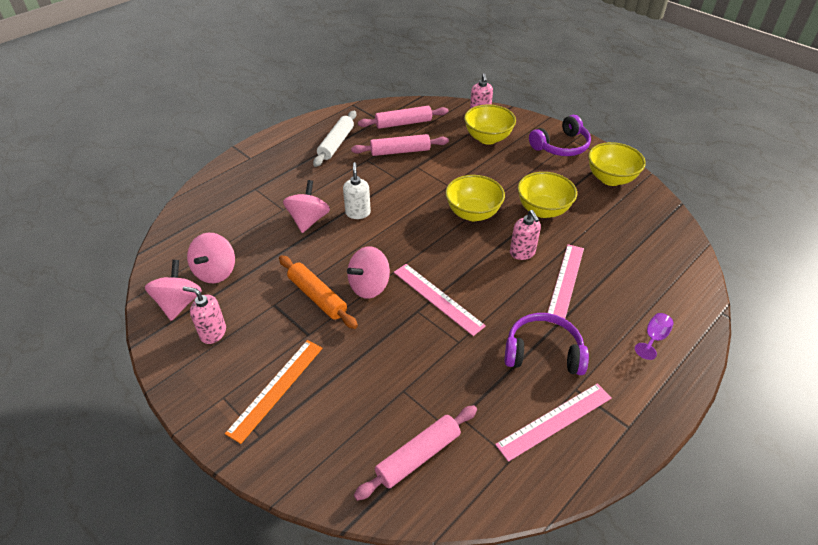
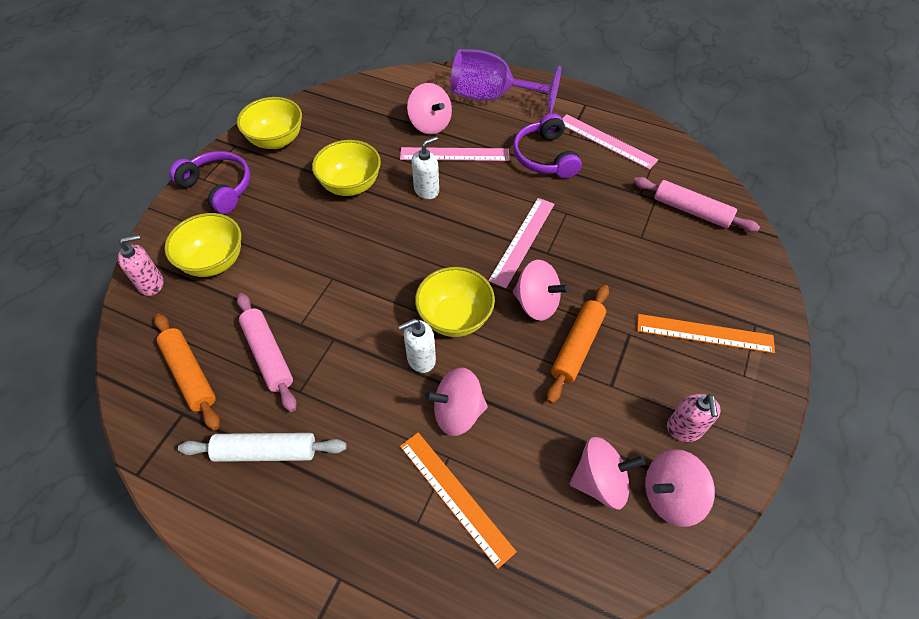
camera: 110 degrees left, 10 degrees up
(257, 206) = (455, 496): none -> orange ruler
(403, 123) = (190, 374): pink rolling pin -> orange rolling pin
(473, 213) = (378, 243): yellow bowl -> yellow bowl (455, 318)
(522, 253) = (426, 190): pink soap dispenser -> white soap dispenser
(614, 276) = (430, 124): none -> pink spinning top
(653, 338) = (492, 97): purple goblet -> purple goblet, size x2.49

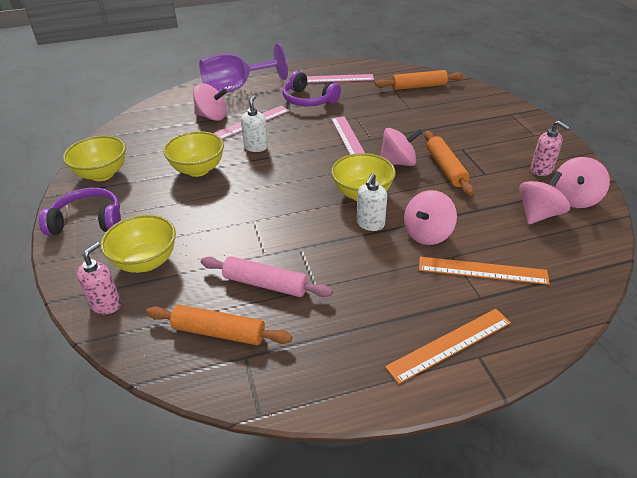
camera: 40 degrees left, 15 degrees down
(266, 451) = (339, 332): white rolling pin -> none
(691, 211) = (418, 86): pink rolling pin -> orange rolling pin
(704, 333) = (495, 129): orange ruler -> orange ruler (450, 344)

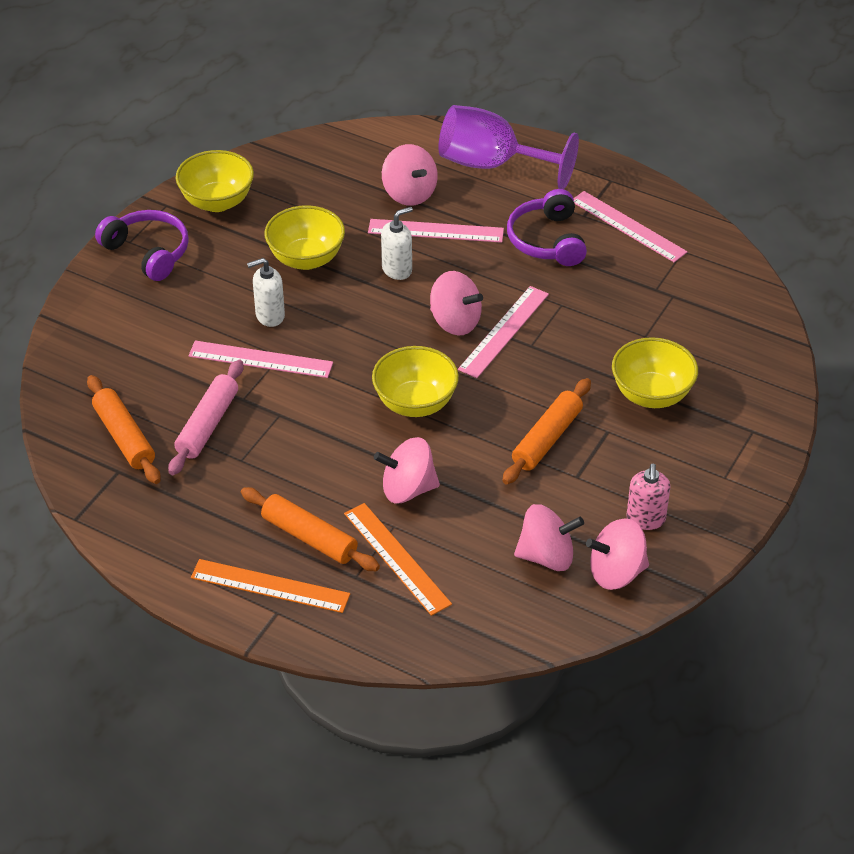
camera: 45 degrees right, 5 degrees up
(106, 304) = (76, 349): pink soap dispenser -> none
(146, 262) = (146, 331): yellow bowl -> yellow bowl (651, 395)
(245, 229) = (260, 359): none -> pink ruler
(265, 284) = (208, 425): pink rolling pin -> pink rolling pin turned 45 degrees clockwise
(370, 224) = (373, 439): white soap dispenser -> white soap dispenser (269, 316)
(398, 162) = (509, 395): pink spinning top -> pink spinning top (455, 322)
(418, 86) = (713, 311): orange rolling pin -> orange rolling pin (309, 537)

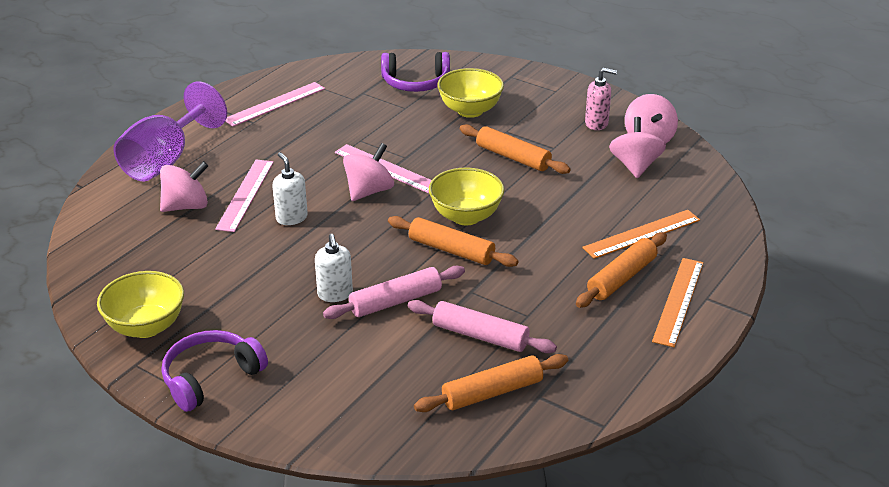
camera: 85 degrees left, 10 degrees down
(260, 359) = (395, 301): pink ruler -> pink rolling pin
(306, 259) = (259, 270): yellow bowl -> none
(350, 395) = (451, 250): none -> orange rolling pin
(407, 489) = (566, 225): pink spinning top -> none
(547, 240) = (278, 141): purple headphones -> purple headphones (415, 83)

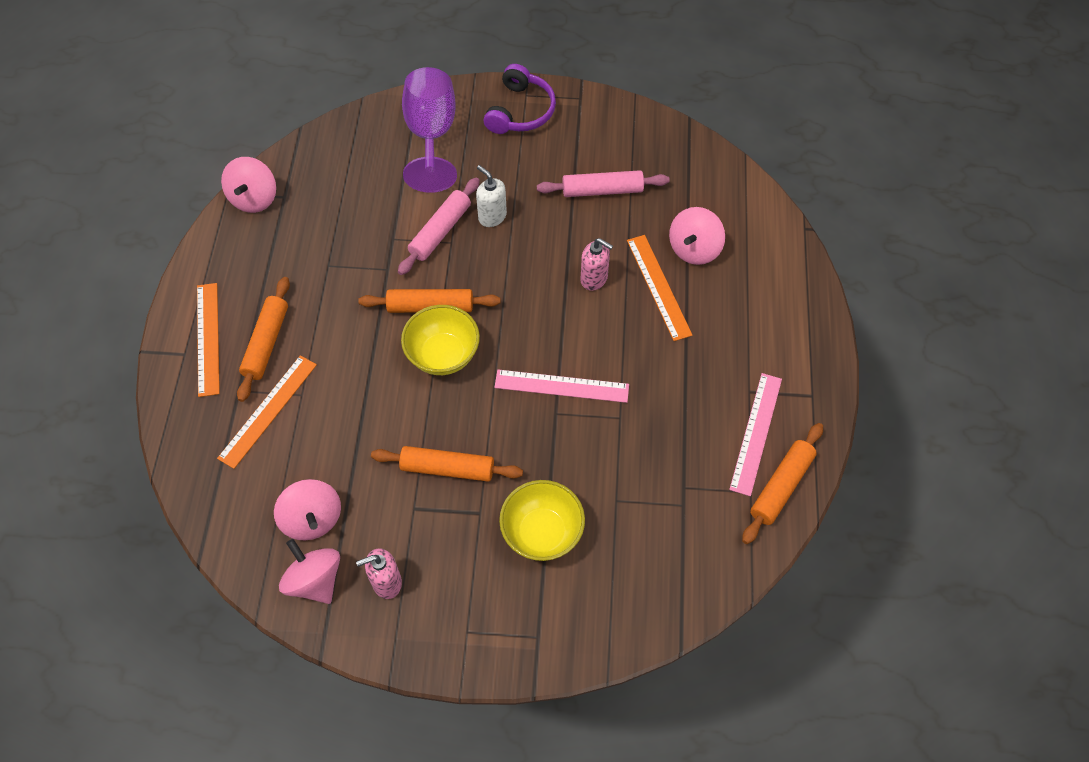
camera: 150 degrees right, 25 degrees up
(146, 327) = (603, 127): yellow bowl -> none
(166, 160) = (771, 294): purple goblet -> purple goblet (431, 135)
(245, 195) = (658, 287): pink ruler -> orange ruler
(291, 218) = (594, 279): white soap dispenser -> pink soap dispenser
(369, 191) = (553, 345): pink spinning top -> pink spinning top (254, 198)
(415, 83) = (640, 558): purple headphones -> none
(480, 335) = (355, 229): pink rolling pin -> pink rolling pin (602, 190)
(492, 392) = (319, 185): orange rolling pin -> orange rolling pin (781, 486)

